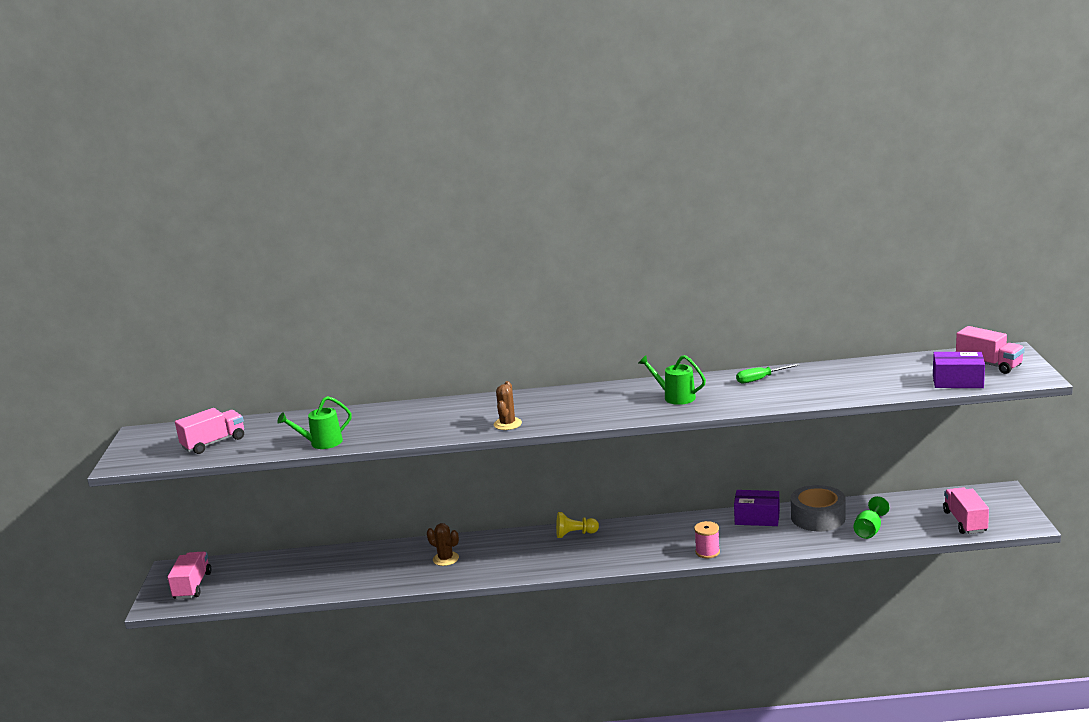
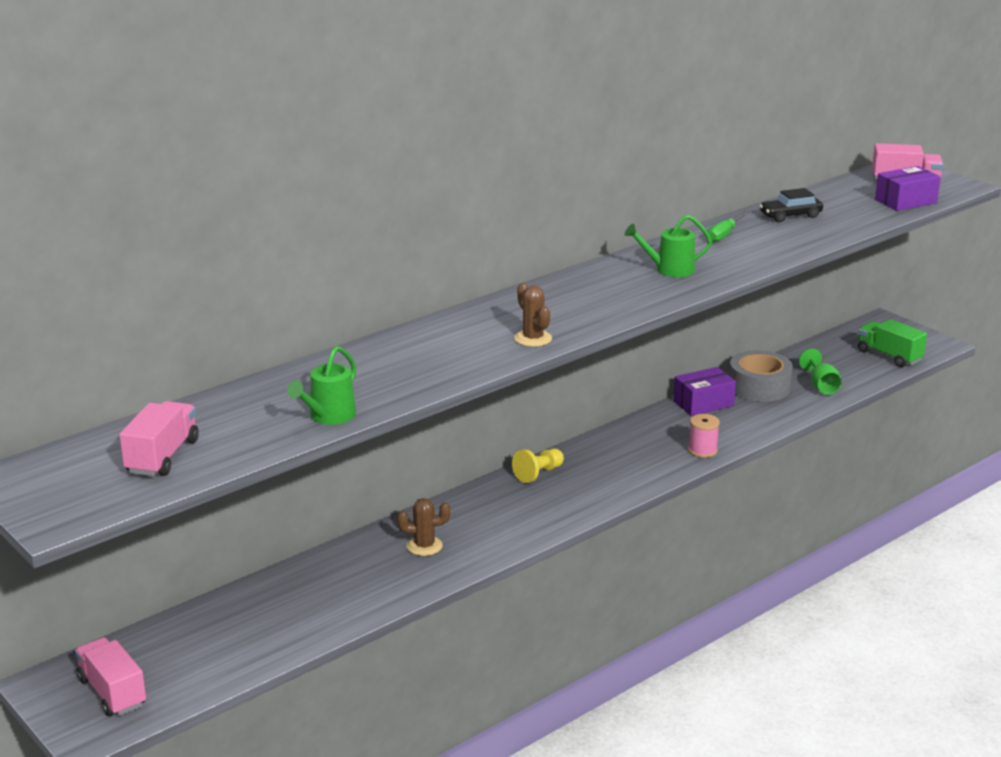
camera: 40 degrees left, 5 degrees up
(838, 375) = (790, 216): none -> black car
(965, 522) = (889, 356): pink truck -> green truck

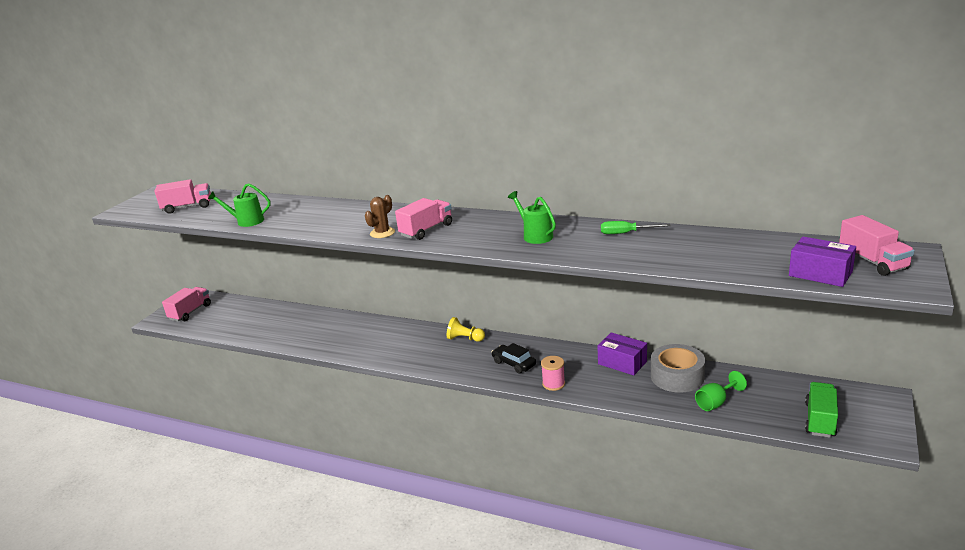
camera: 65 degrees right, 0 degrees up
(424, 546) = (357, 335): brown cactus -> none
(565, 314) = (426, 230): none -> pink truck
(790, 216) = (702, 242): black car -> black car (514, 363)

